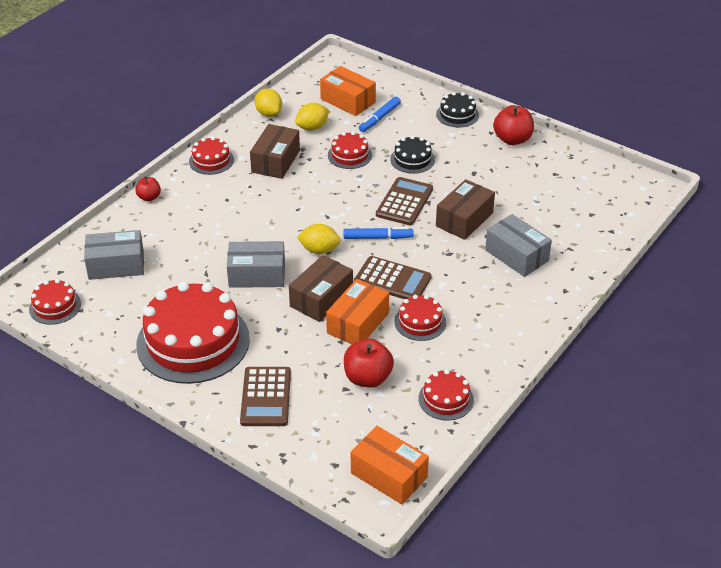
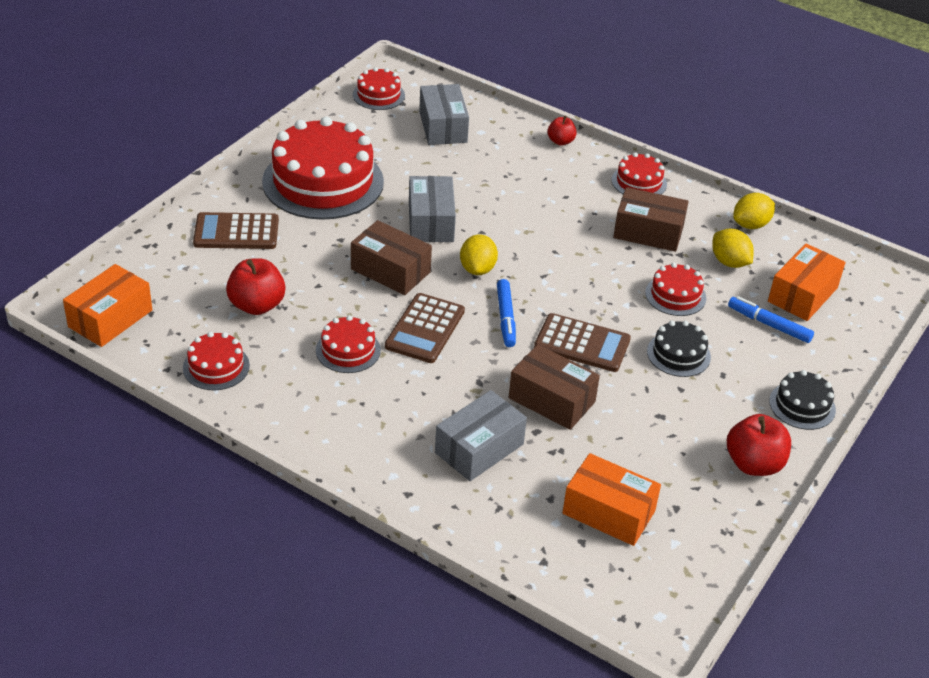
camera: 85 degrees right, 0 degrees up
(357, 323) = (347, 299): orange box -> orange box (608, 512)

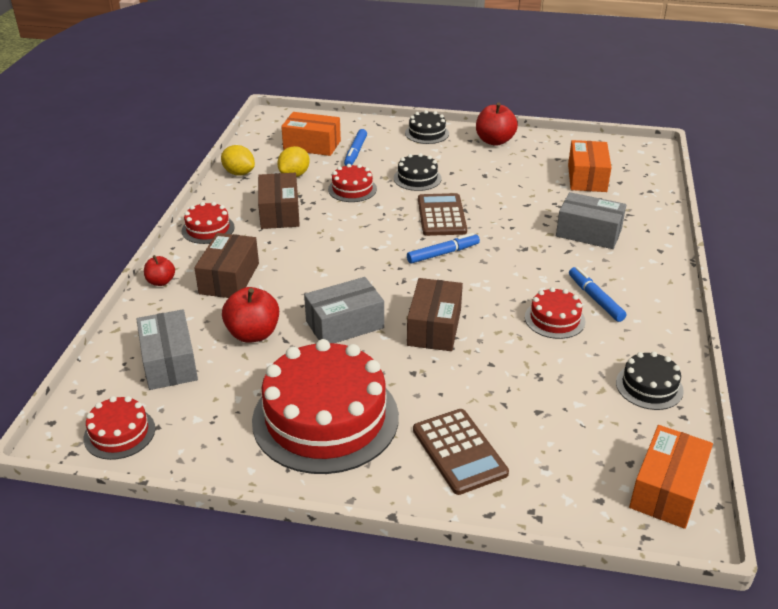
camera: 110 degrees left, 5 degrees down
(110, 318) = (667, 489): orange box -> orange box turned 75 degrees counterclockwise
(216, 367) = (649, 386): red cake -> black cake
(257, 305) = (552, 392): red apple -> red apple (253, 334)
(358, 394) = (595, 299): none -> blue marker
(425, 329) = (492, 288): brown calculator -> none
(443, 127) = (169, 362): grey box -> grey box turned 75 degrees counterclockwise
(477, 269) = (393, 281): yellow lemon -> none
(552, 400) = (512, 215): brown box -> brown box (229, 278)

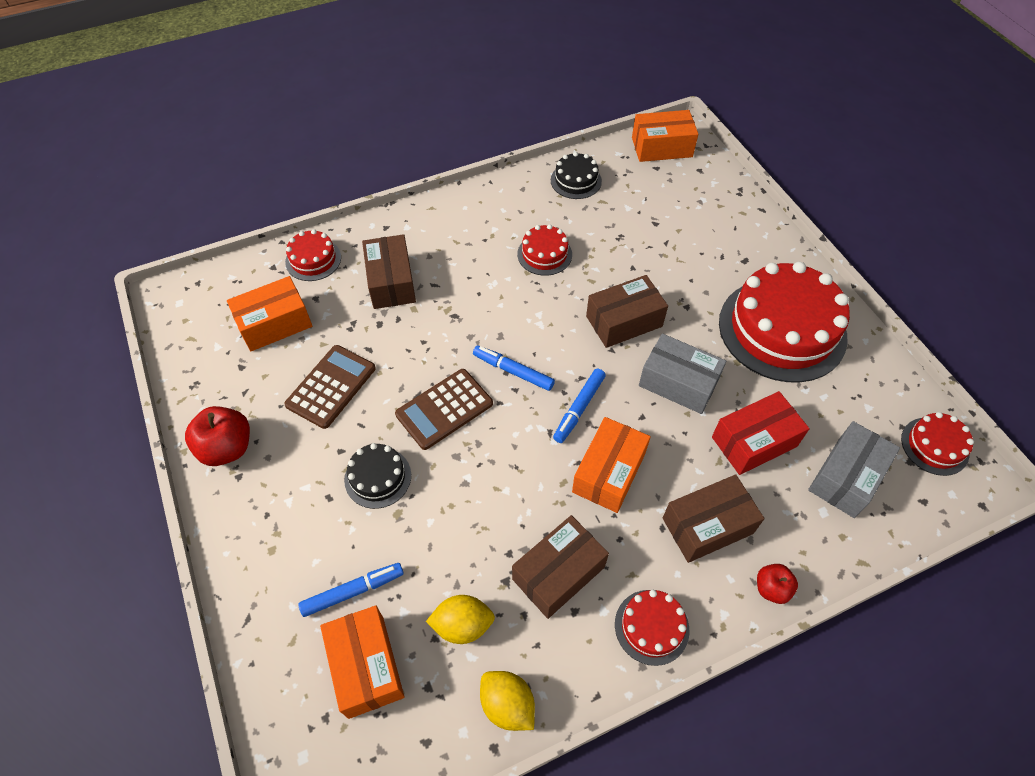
camera: 125 degrees left, 20 degrees up
(239, 173) = (507, 704): yellow lemon -> yellow lemon turned 45 degrees counterclockwise
(253, 334) = (754, 442): red apple -> red box
(315, 258) = (609, 473): none -> orange box
(352, 189) = (450, 530): red cake -> red cake (313, 259)
(427, 133) = (244, 537): black cake -> none
(459, 451) = (732, 244): brown calculator -> brown calculator (331, 387)
(588, 233) = (391, 282): grey box -> brown box
(595, 299) = (495, 241): blue marker -> blue marker (579, 408)

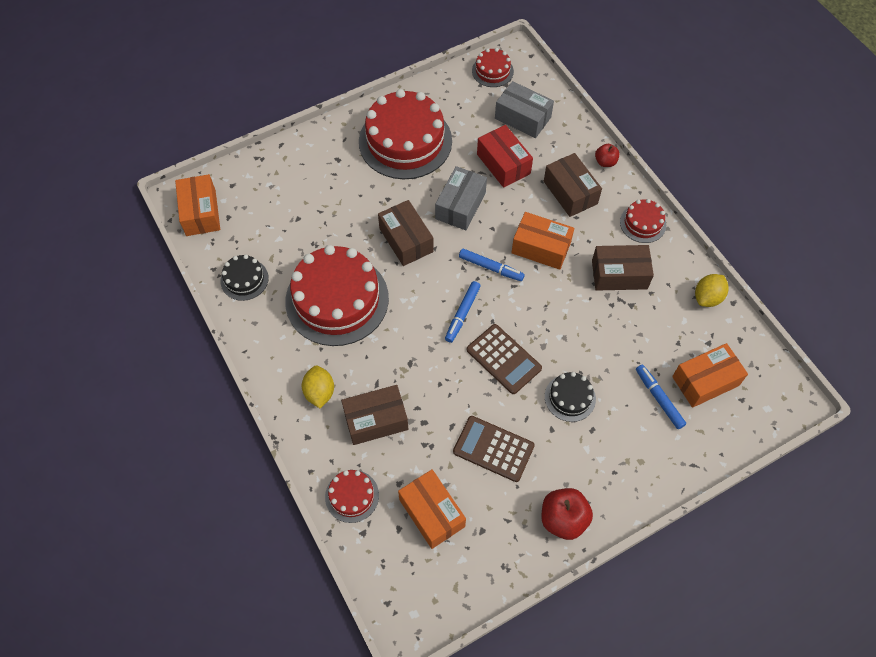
camera: 95 degrees left, 5 degrees up
(462, 625) = (666, 327): yellow lemon -> yellow lemon (319, 392)
(544, 254) = (337, 299): red cake -> red cake, size x2.14
(558, 573) = (619, 275): brown box -> brown box turned 45 degrees counterclockwise

